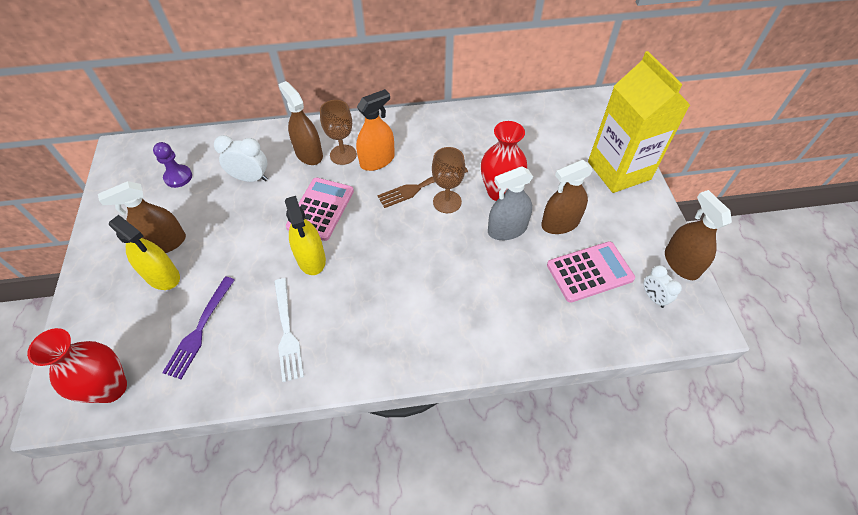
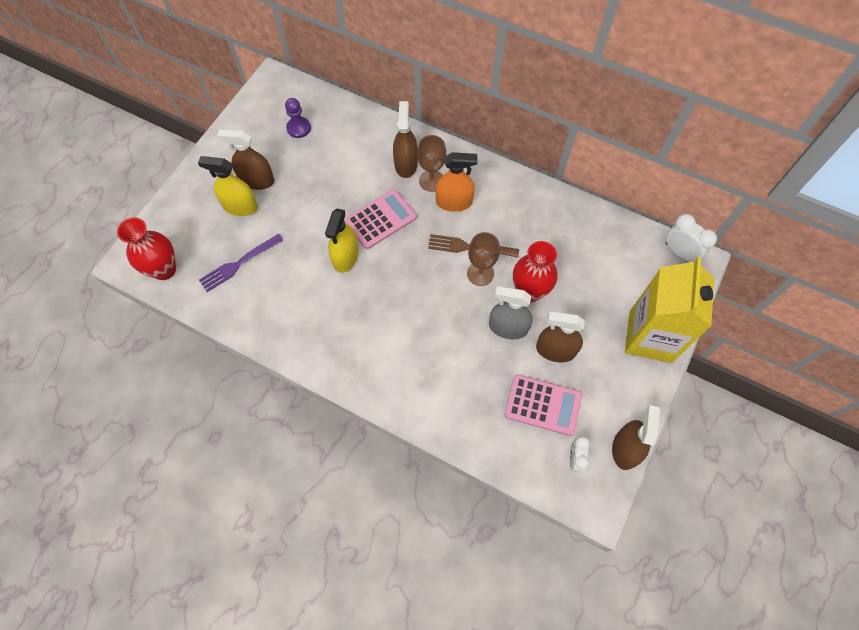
camera: 35 degrees right, 10 degrees up
(162, 276) = (240, 206): yellow spray bottle -> yellow spray bottle turned 120 degrees clockwise
(250, 178) = (348, 160): white clock -> white clock (679, 253)
(287, 332) = (292, 303): white fork -> none

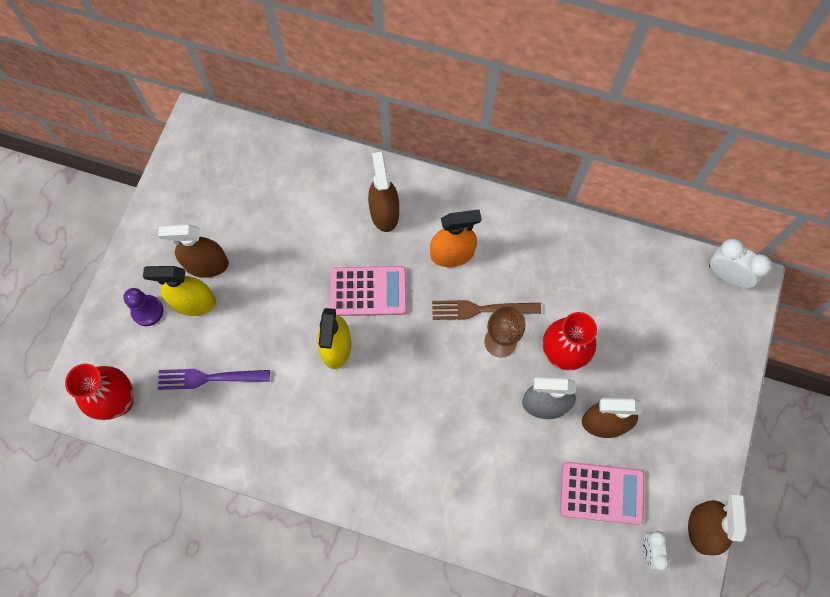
camera: 10 degrees left, 5 degrees up
(239, 264) = (209, 378): purple fork -> purple fork turned 45 degrees clockwise
(299, 128) = (243, 185): purple pawn -> purple pawn (147, 311)
(380, 219) = (368, 291): pink calculator -> pink calculator turned 45 degrees clockwise
(431, 181) = (419, 230): brown goblet -> none
(650, 337) = (709, 387): yellow carton -> none

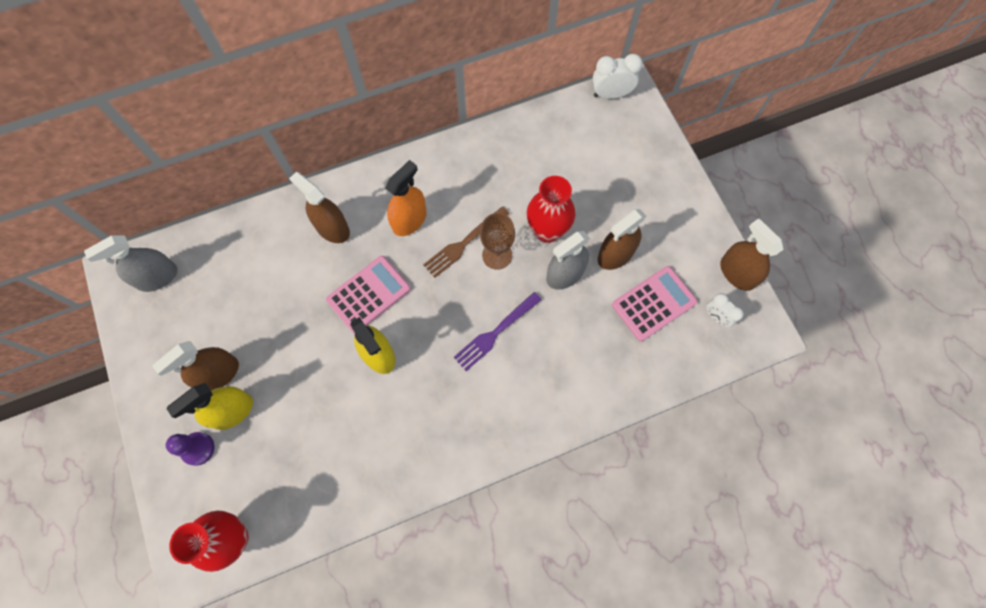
camera: 40 degrees left, 0 degrees up
(209, 378) = (295, 458): purple fork -> purple fork (495, 333)
(222, 150) = (157, 277): none -> grey spray bottle

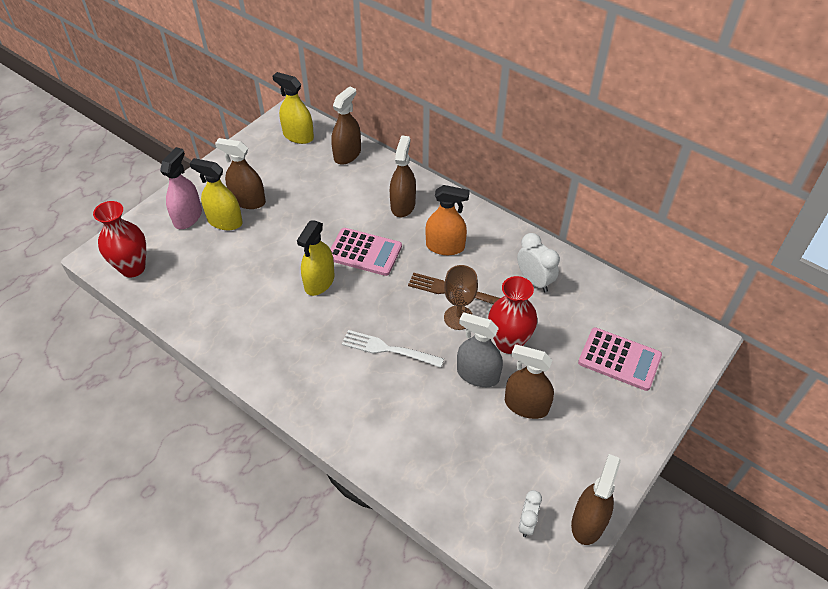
camera: 60 degrees right, 20 degrees down
(157, 277) = (298, 136): grey spray bottle -> yellow spray bottle
(198, 448) = (187, 217): purple pawn -> pink spray bottle
(223, 242) = (347, 154): none -> brown spray bottle
(495, 333) = (388, 349): purple fork -> white fork
(611, 94) = (684, 328): white clock -> white clock (534, 281)
(654, 303) = (501, 460): pink calculator -> pink calculator (619, 359)

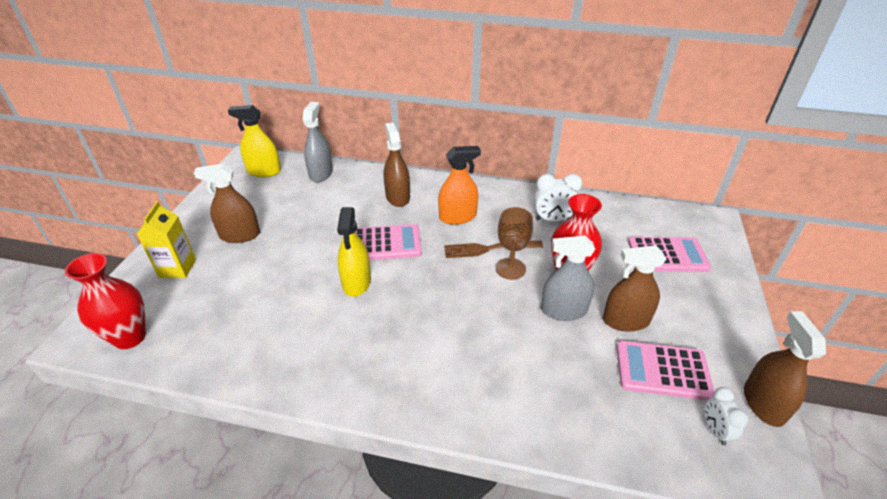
camera: 25 degrees left, 10 degrees down
(187, 217) = (177, 268): pink spray bottle -> yellow carton
(225, 221) = (223, 260): yellow spray bottle -> none
(347, 154) = (321, 173): brown spray bottle -> grey spray bottle
(388, 349) = (465, 318): white fork -> none
(523, 460) = (662, 370): none -> pink calculator
(534, 281) = (552, 219): white clock -> white clock turned 150 degrees clockwise

